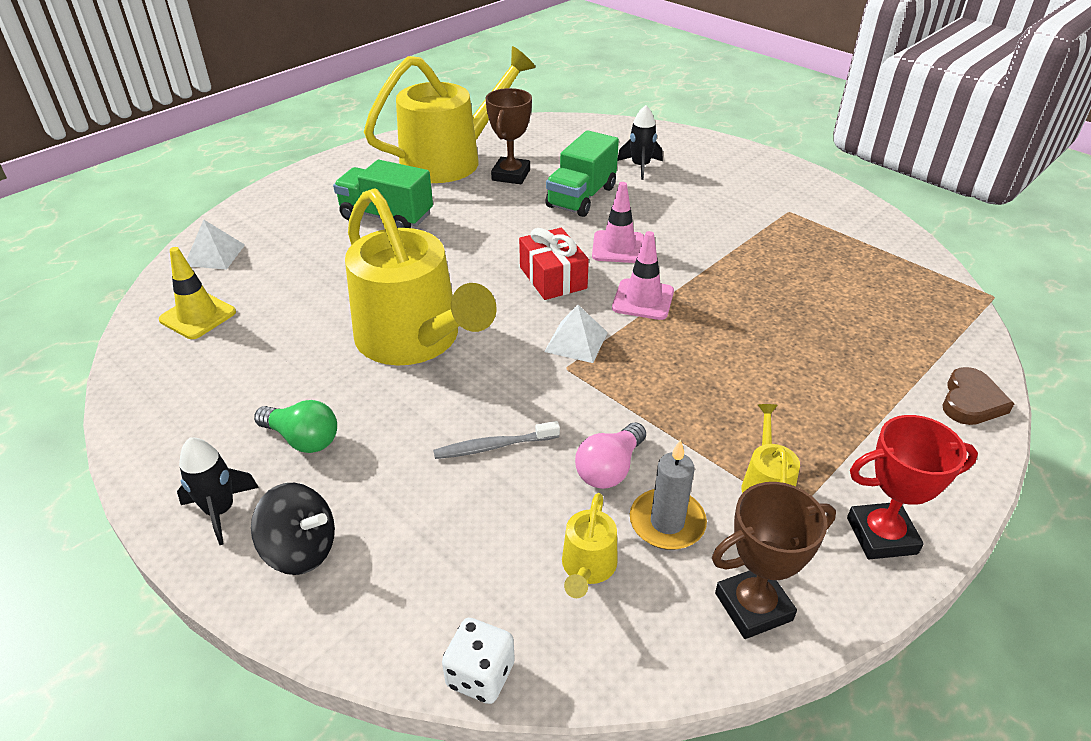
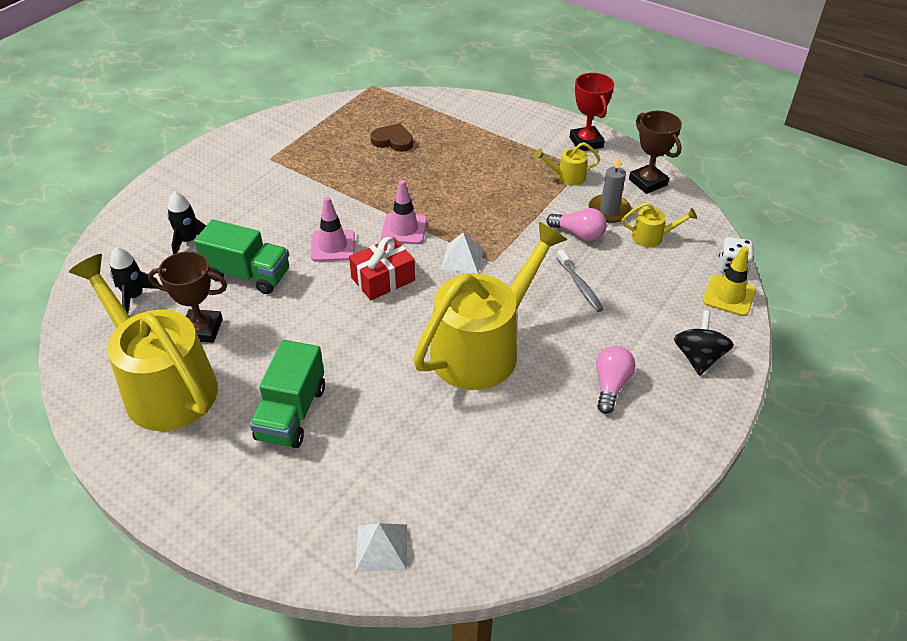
camera: 100 degrees left, 5 degrees up
(198, 316) = (488, 516): yellow traffic cone -> yellow traffic cone (729, 296)
(220, 511) = (689, 409): black rocket -> black rocket (134, 296)
(303, 439) = (610, 385): green light bulb -> pink light bulb
(971, 401) = (475, 105): brown heart -> brown heart (393, 141)

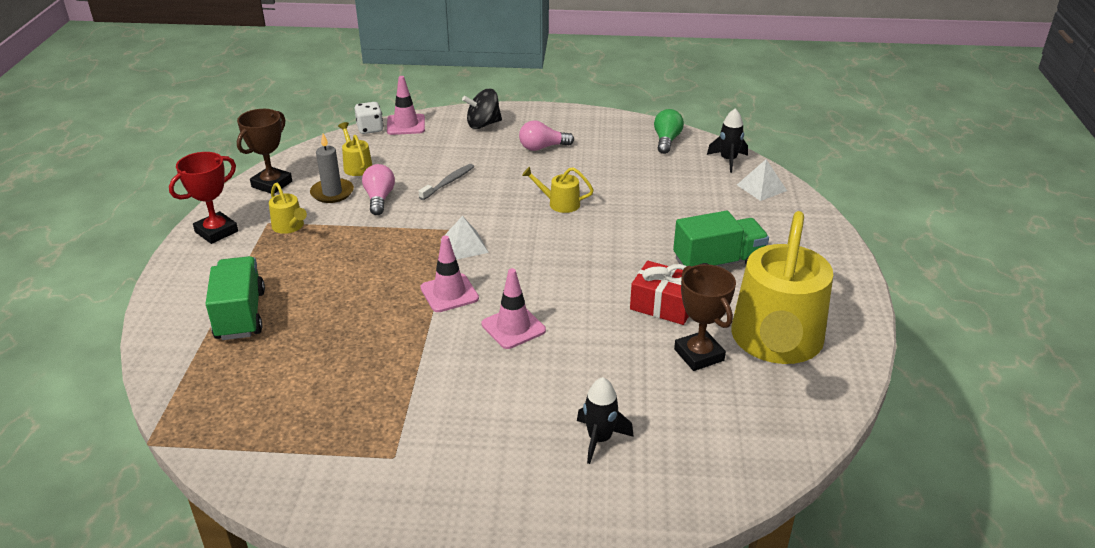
camera: 120 degrees left, 10 degrees down
(134, 296) = (713, 429): black rocket -> black rocket (728, 160)
(248, 274) = (605, 364): green truck -> green truck (240, 315)
(383, 279) = (531, 278): red gift -> red gift (663, 305)
(393, 141) = (288, 364): brown heart -> none
(483, 347) = (559, 203): yellow watering can -> yellow watering can, size x0.40
(557, 517) = (666, 140): none -> green light bulb
(729, 296) = (406, 125): yellow traffic cone -> pink traffic cone

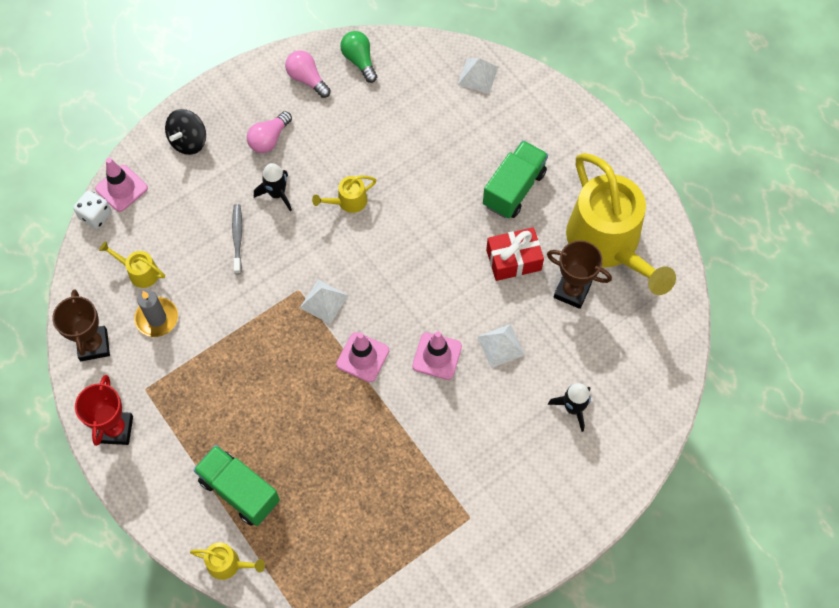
camera: 40 degrees left, 30 degrees up
(290, 227) = (168, 380): yellow watering can -> yellow watering can (228, 564)
(379, 199) = (203, 297): pink light bulb -> pink light bulb (307, 79)
(581, 353) = (500, 345): none -> white pyramid
(728, 160) = (427, 56): black rocket -> black rocket (277, 194)

